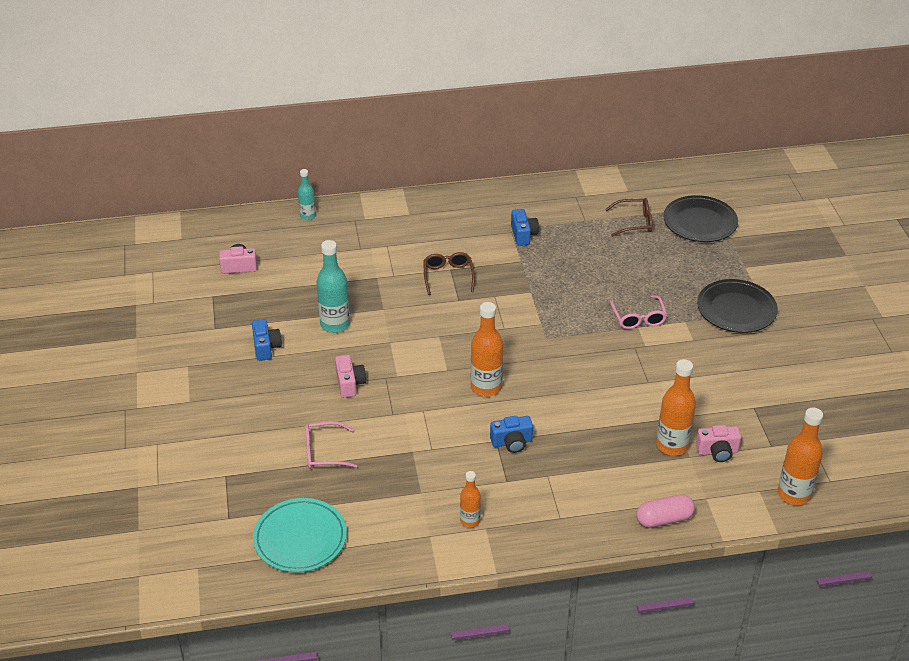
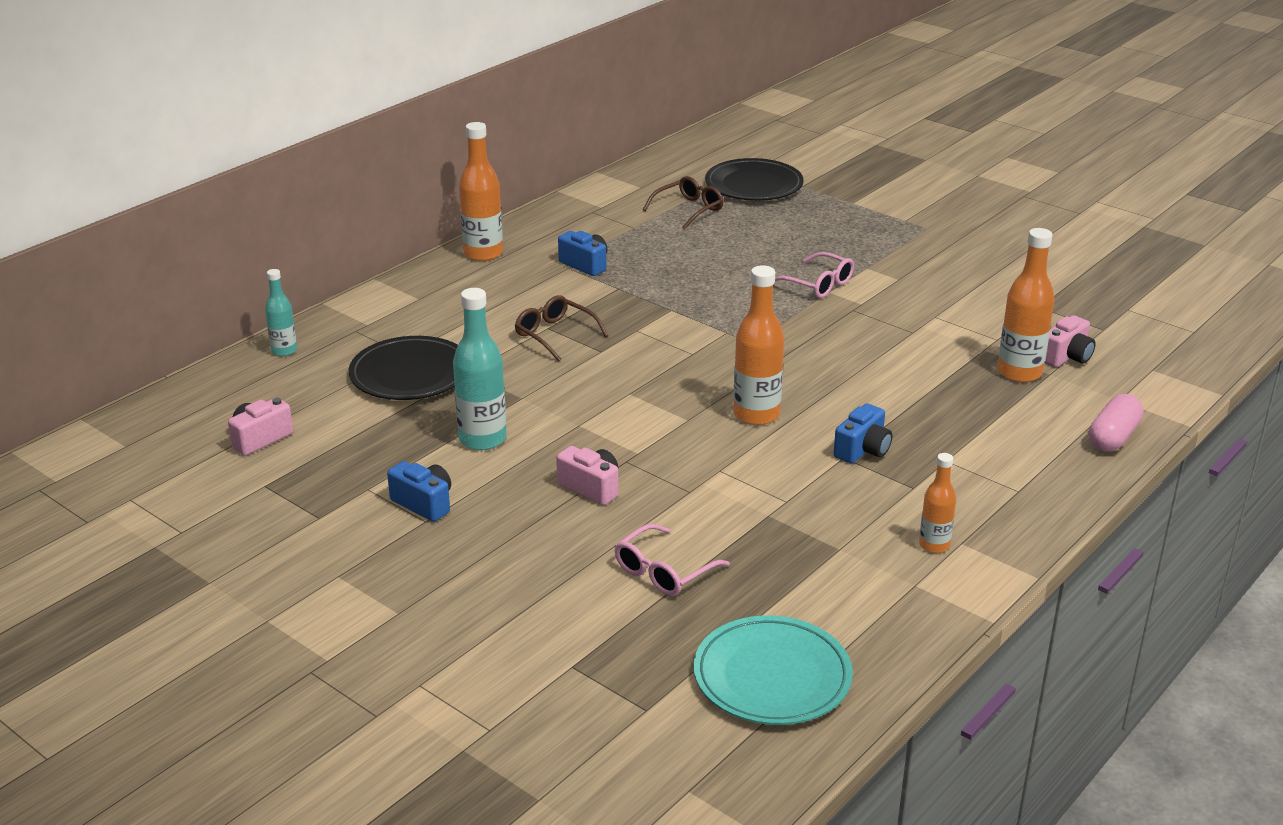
camera: 40 degrees left, 10 degrees down
(736, 309) = (898, 238): black plate -> black plate (410, 374)
(794, 494) = (1183, 357): orange bottle -> orange bottle (483, 253)

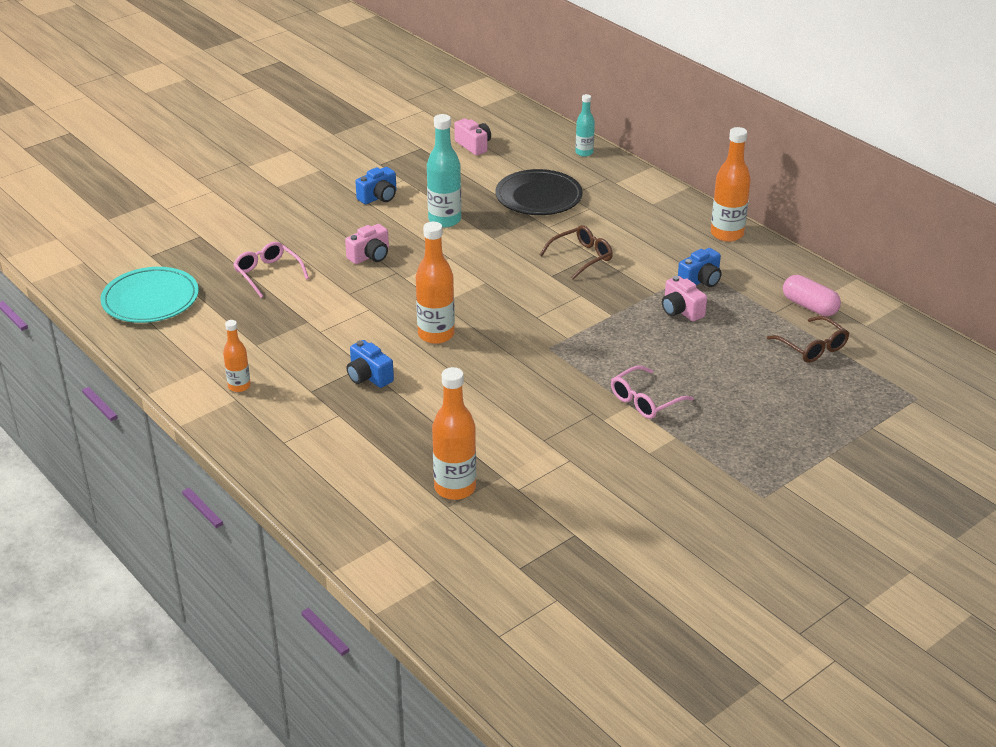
camera: 100 degrees right, 5 degrees up
(754, 185) = (872, 395): black plate -> none
(1066, 357) = (473, 526): pink camera -> pink camera (681, 310)
(1113, 437) = (334, 516): pink capsule -> pink capsule (809, 306)

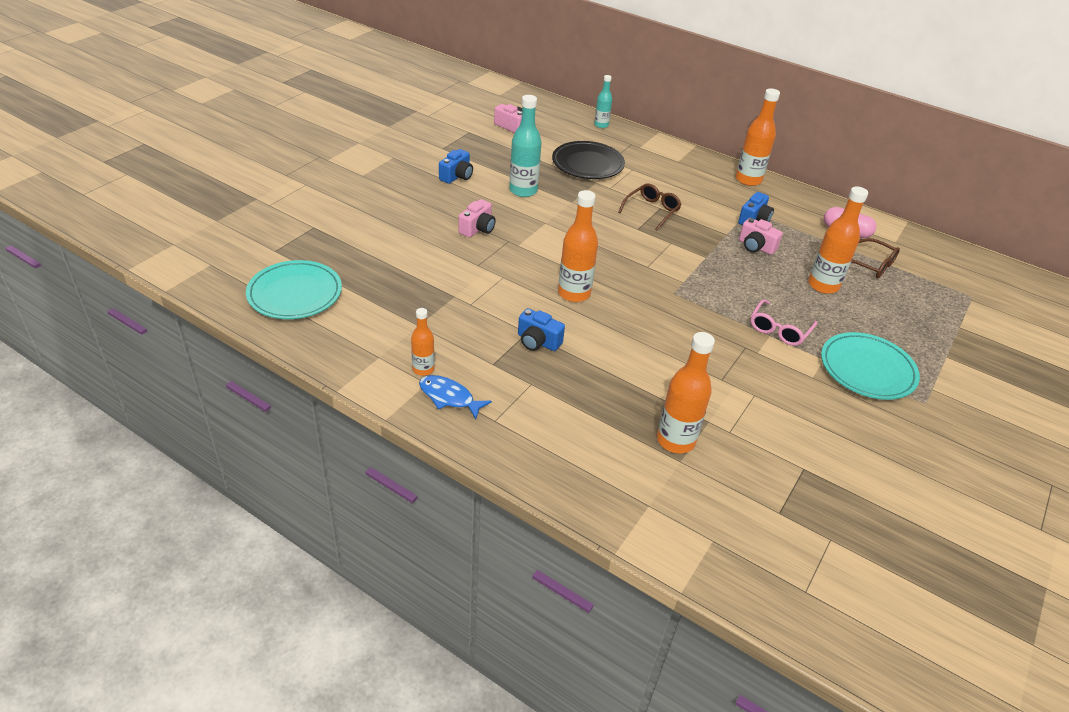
camera: 20 degrees left, 5 degrees up
(250, 415) = (449, 397): none -> blue fish
(268, 274) = (395, 255): pink glasses -> none
(719, 454) = (867, 369): none -> turquoise plate
(733, 362) = (823, 285): none -> orange bottle

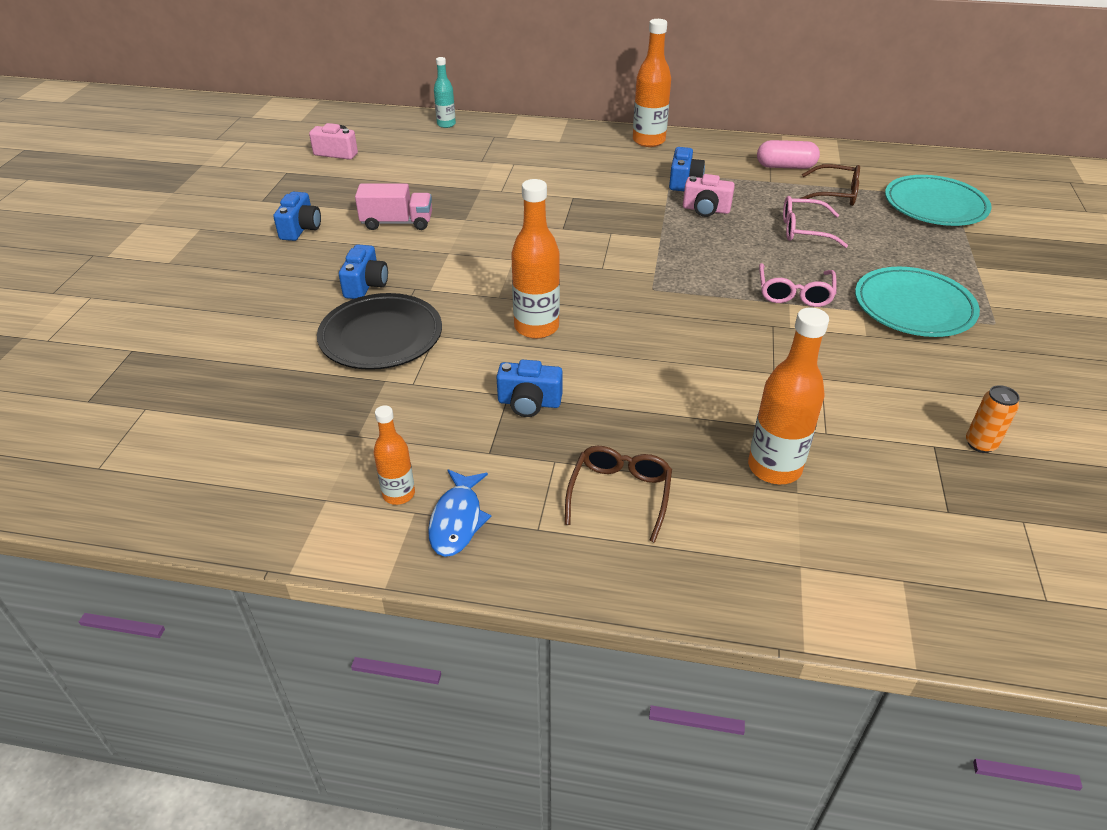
camera: 20 degrees left, 0 degrees up
(295, 294) = (150, 452): turquoise plate -> turquoise plate (935, 205)
(449, 397) = (457, 520): blue fish -> blue fish turned 90 degrees counterclockwise
(477, 229) = (366, 285): pink camera -> blue camera
(523, 190) = (397, 223): turquoise bottle -> pink truck
(587, 164) = (457, 171): black plate -> black plate (381, 336)
(652, 211) = (566, 203): brown glasses -> brown glasses (620, 494)
(823, 285) = (804, 230): orange bottle -> pink glasses
(840, 480) = (980, 444): none -> orange can

